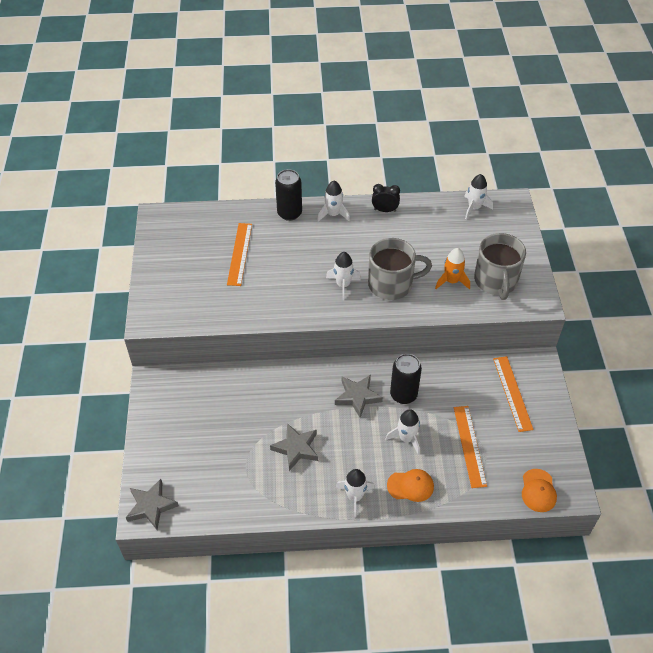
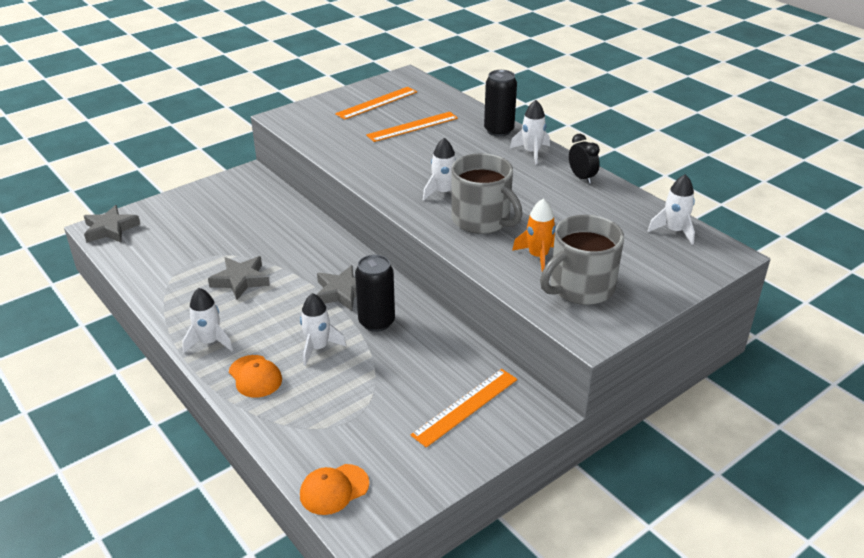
camera: 55 degrees right, 15 degrees down
(469, 446) = (351, 401): orange ruler -> orange ruler (377, 103)

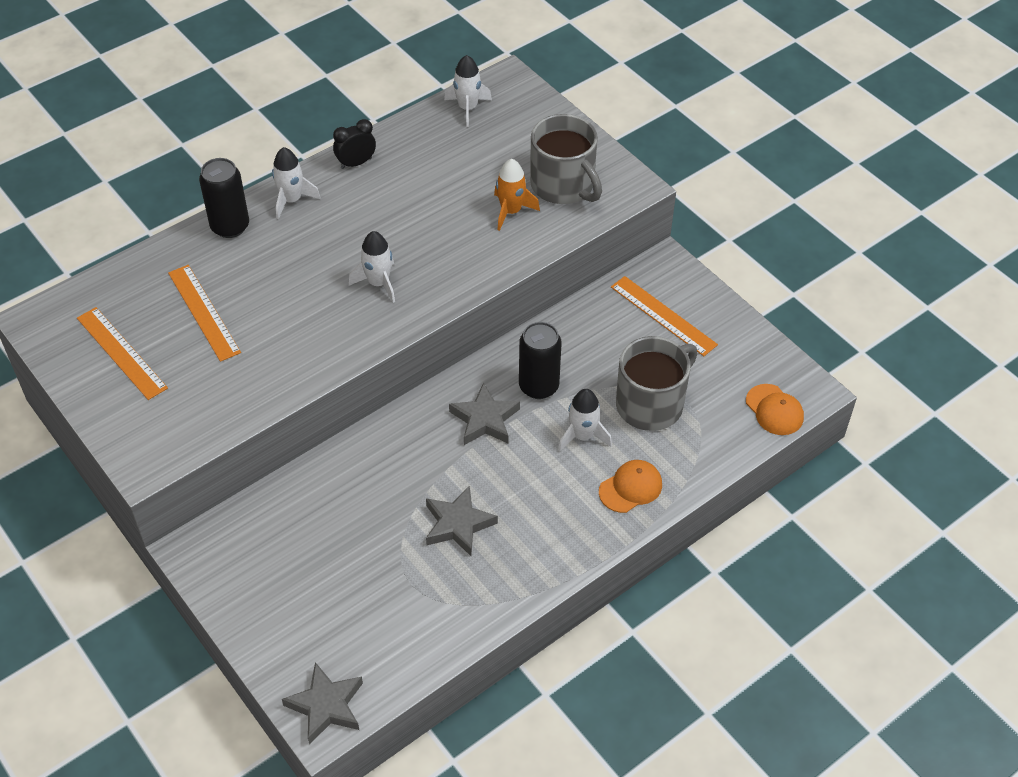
camera: 90 degrees left, 15 degrees up
(209, 342) = (576, 539): white rocket -> none
(482, 220) = (440, 251): grey mug -> grey mug (651, 404)

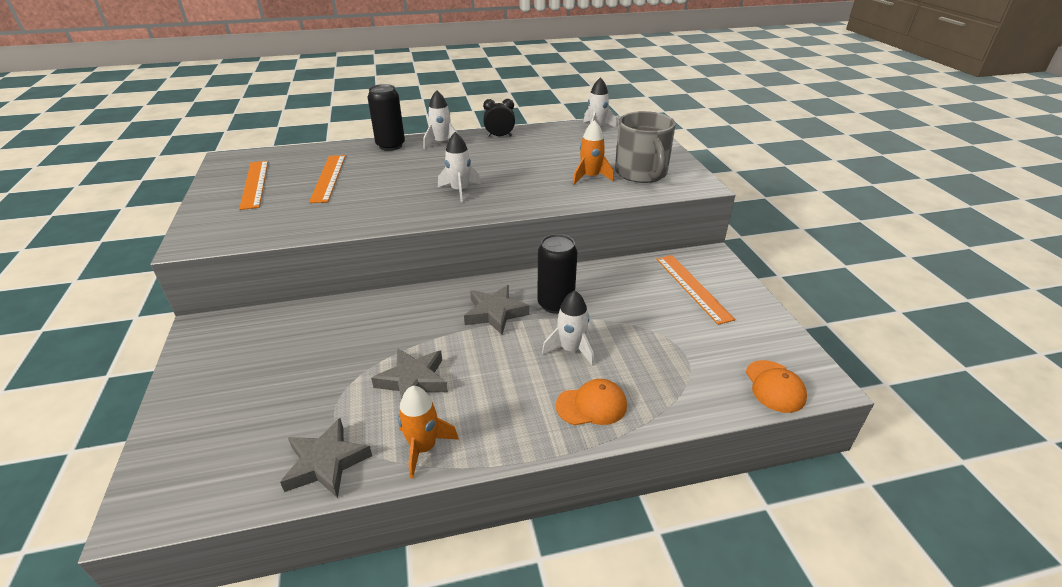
camera: 25 degrees right, 15 degrees down
(326, 706) = (162, 494): grey star -> grey star (326, 463)
(513, 581) = (423, 448): none -> orange rocket
(651, 404) = (649, 345): grey mug -> none

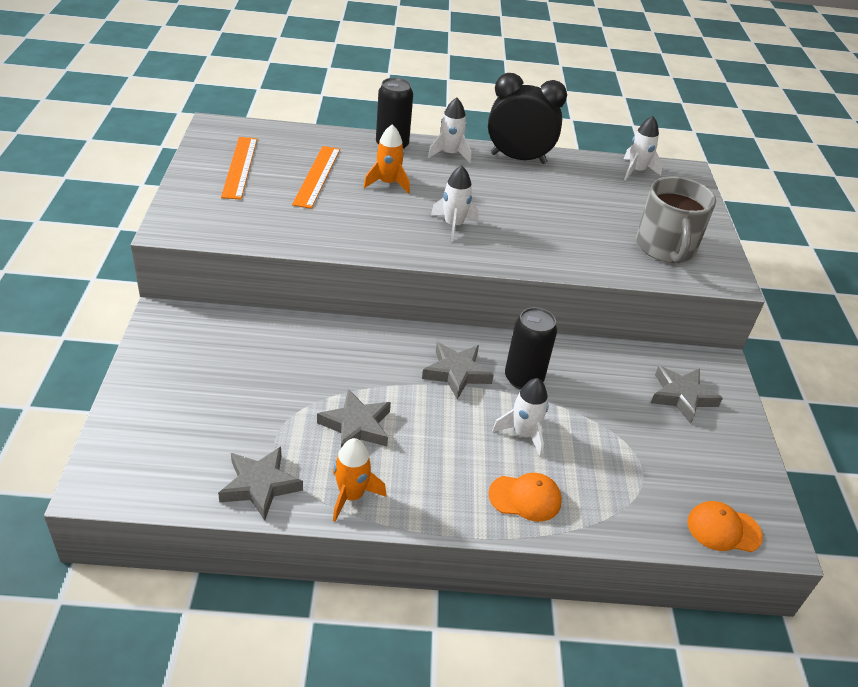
camera: 10 degrees right, 5 degrees up
(499, 136) = (518, 158): black clock -> black clock, size x1.94
(590, 177) = (604, 240): orange rocket -> orange rocket (388, 183)
(693, 287) = (682, 396): orange ruler -> grey star
(774, 386) = (723, 529): orange cap -> orange cap turned 90 degrees clockwise

